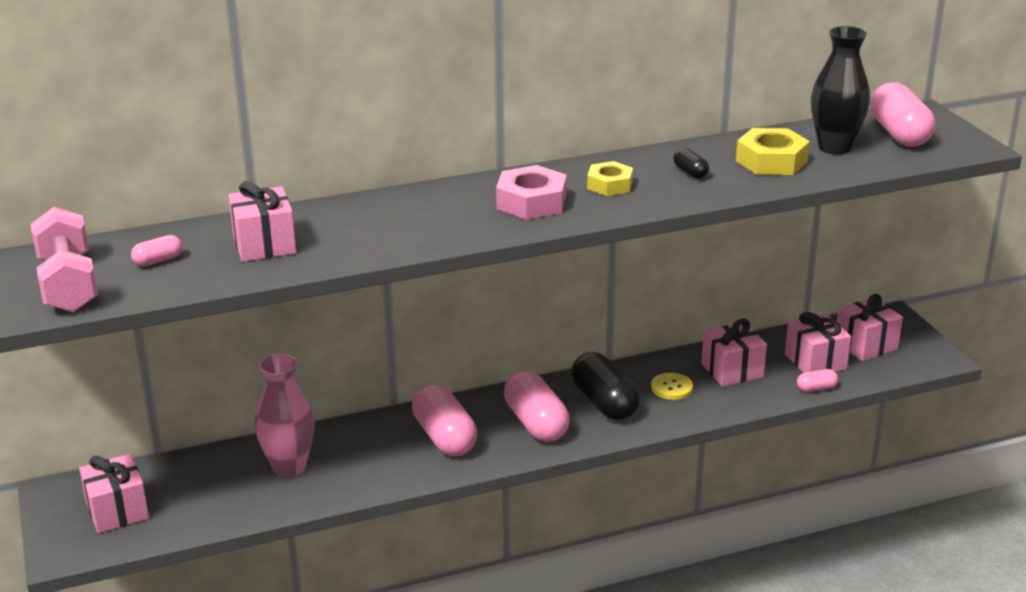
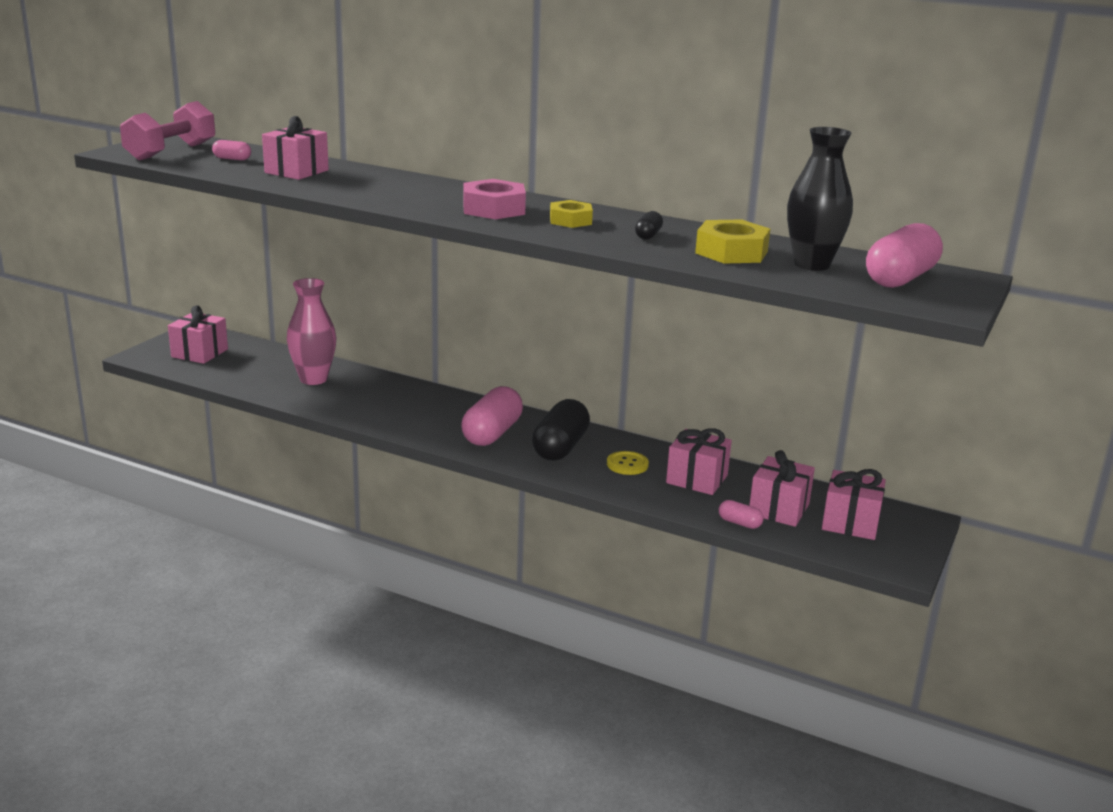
camera: 45 degrees right, 5 degrees down
(445, 437) = (423, 411): pink capsule -> none

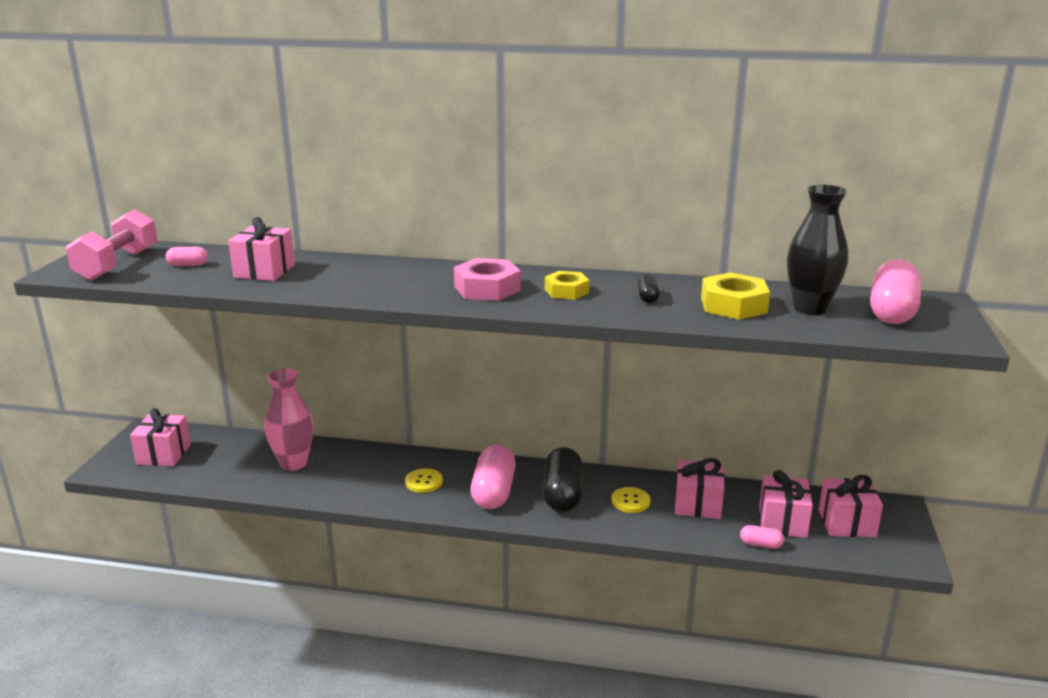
camera: 15 degrees left, 0 degrees up
(428, 414) = (424, 482): none -> yellow button

